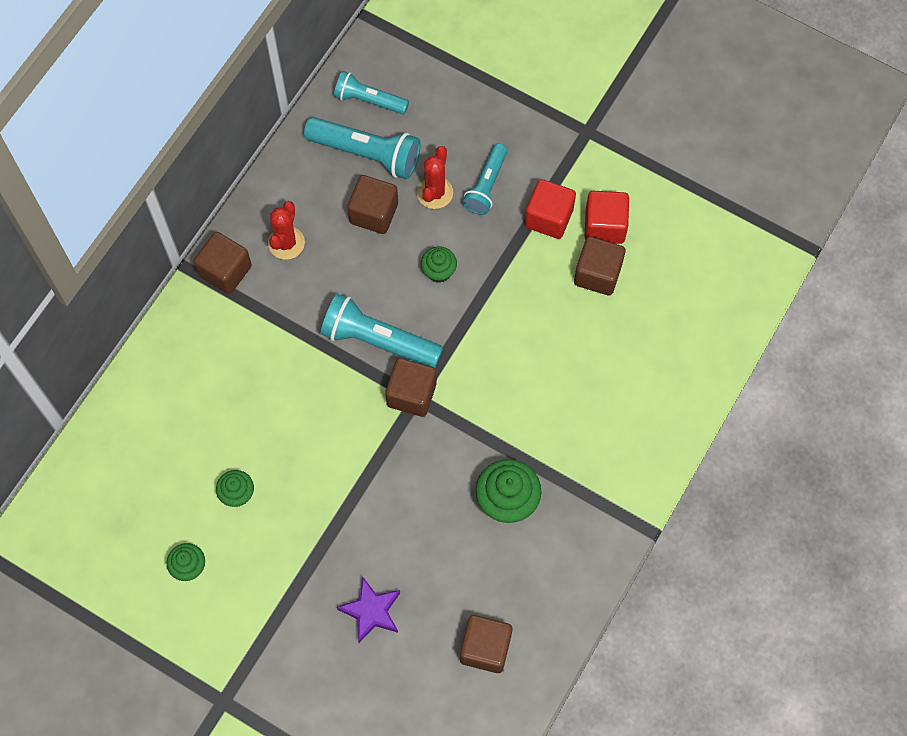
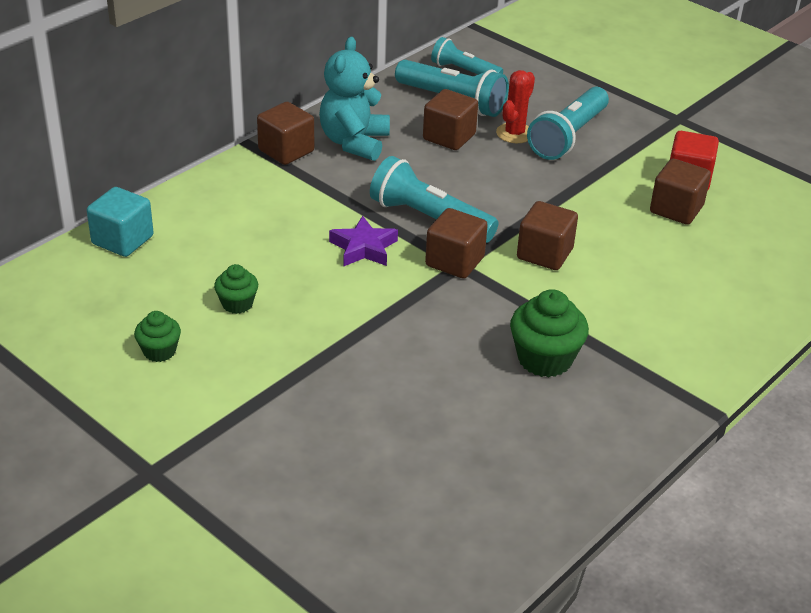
camera: 10 degrees right, 30 degrees down
(113, 435) = (122, 240): none -> turquoise cube
(286, 243) = (354, 142): red cactus -> turquoise teddy bear
(371, 611) = (359, 424): purple star -> purple star (363, 248)
(439, 271) = (506, 183): green cupcake -> none
(485, 648) = (491, 482): brown cube -> brown cube (544, 254)
(486, 186) = (568, 136): turquoise flashlight -> turquoise flashlight, size x1.54
(549, 217) = (629, 165): red cube -> none

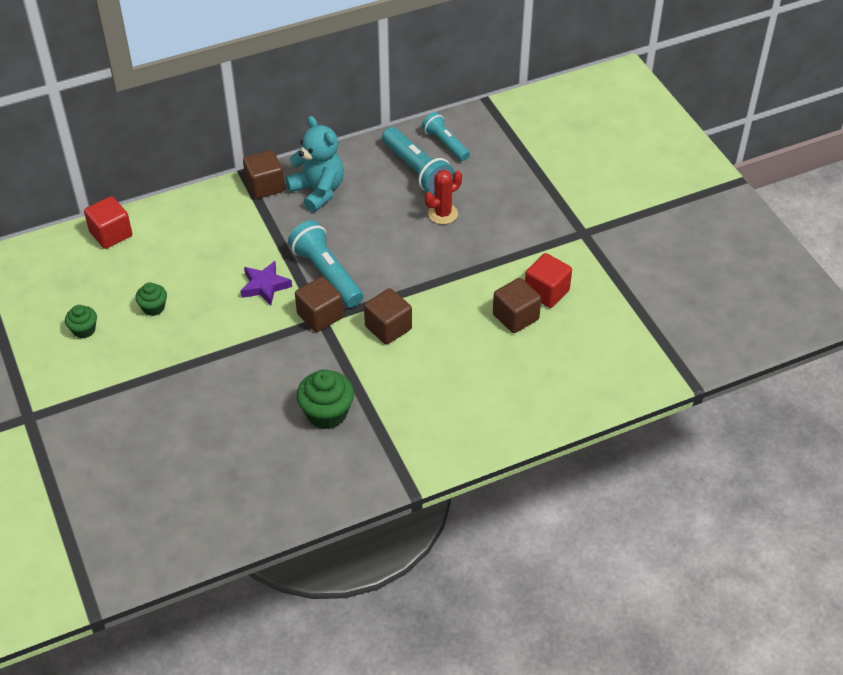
camera: 25 degrees right, 10 degrees up
(122, 240) = (111, 234): turquoise cube -> red cube
(354, 142) = (318, 191): turquoise teddy bear -> turquoise teddy bear turned 105 degrees clockwise
(449, 137) = (391, 204): brown cube -> none
(568, 136) = (482, 227): turquoise flashlight -> none

